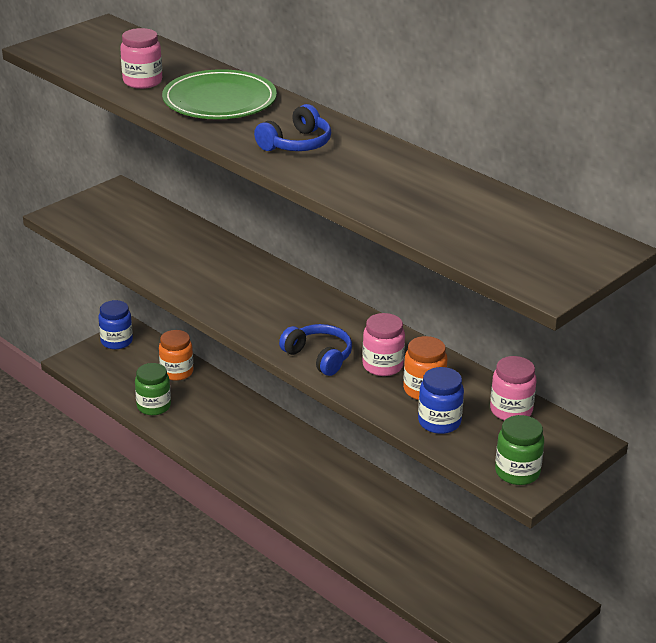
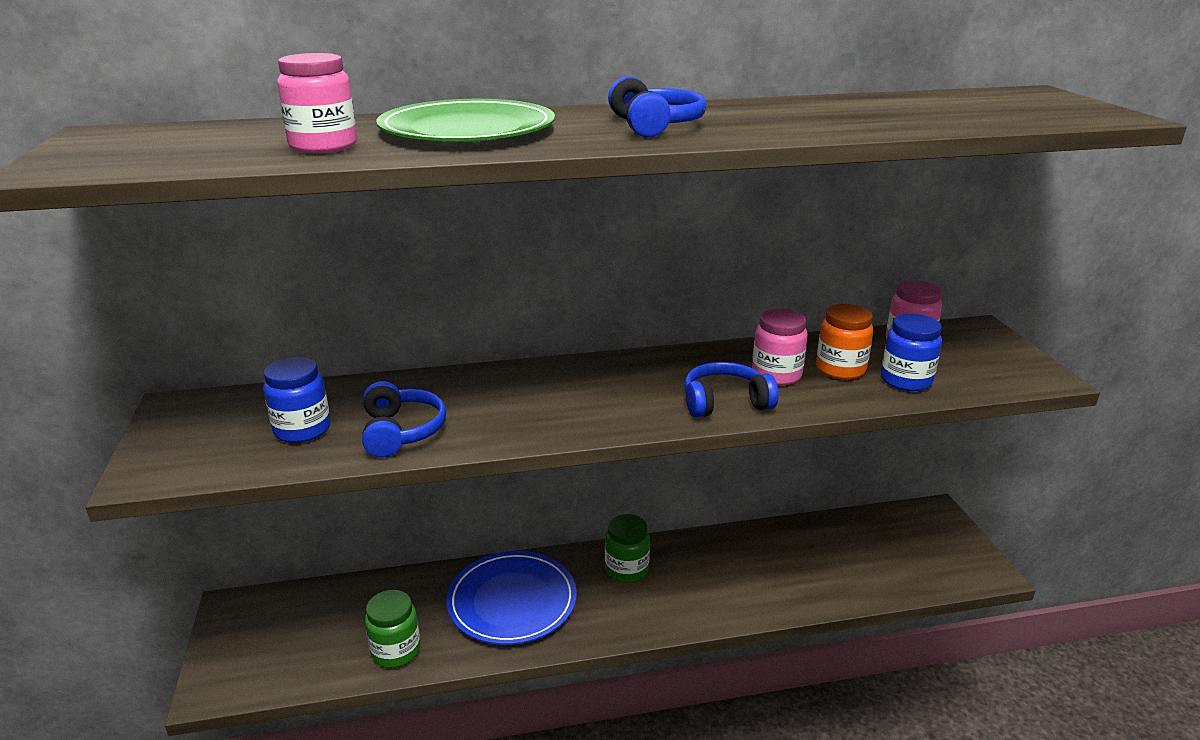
camera: 55 degrees left, 5 degrees down
(116, 341) = (232, 627): blue jar -> blue jar (302, 430)
(165, 263) = (401, 432): none -> blue headphones
(177, 372) = (358, 601): orange jar -> none
(235, 429) = (512, 601): none -> blue plate
(517, 472) = (1018, 373): green jar -> green jar (626, 569)

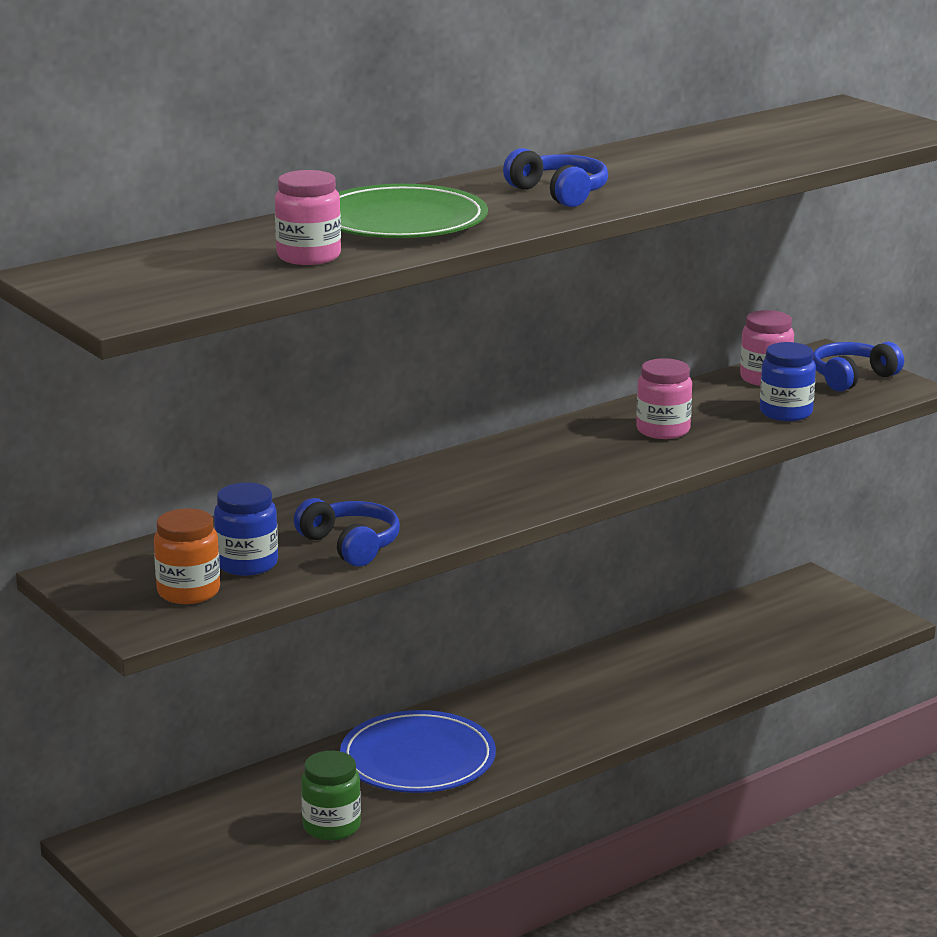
camera: 25 degrees left, 5 degrees down
(626, 569) = (518, 704): green jar -> none
(725, 403) = (636, 462): blue headphones -> blue headphones (852, 378)
(840, 369) = (719, 414): orange jar -> orange jar (188, 592)

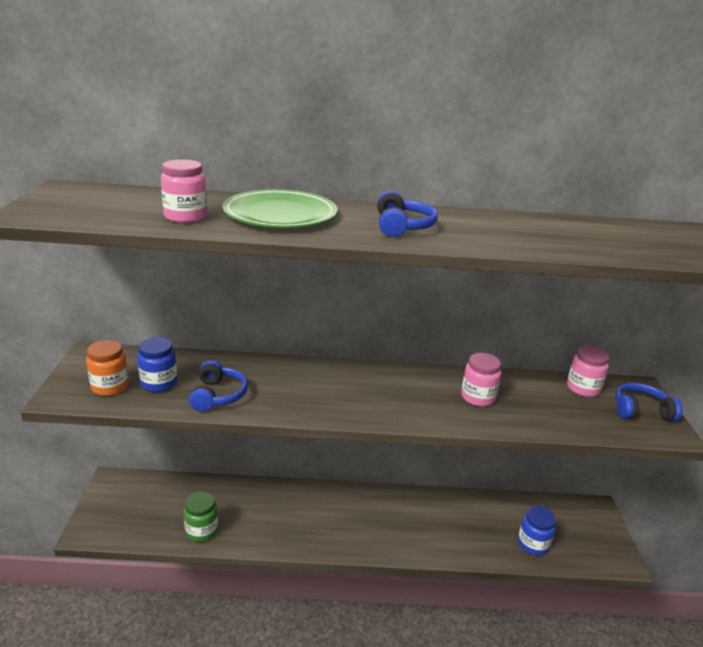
camera: 35 degrees right, 5 degrees up
(418, 759) = (284, 512): blue plate -> none
(786, 412) = (568, 418): blue jar -> blue jar (533, 544)

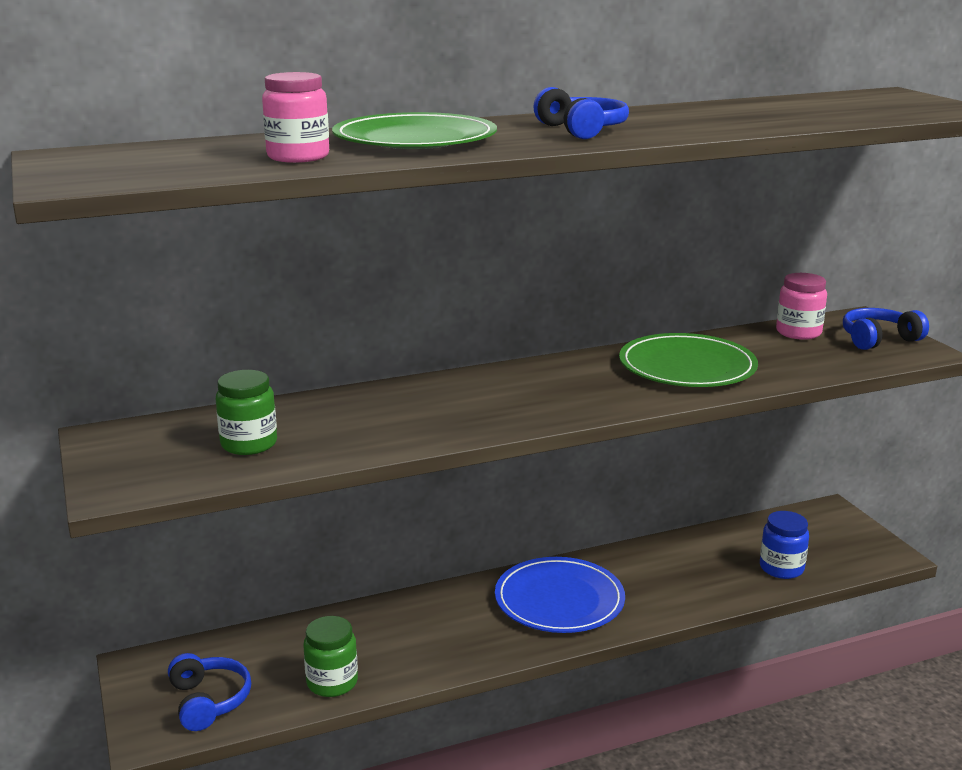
camera: 20 degrees left, 5 degrees down
(110, 387) = (178, 464): orange jar -> none
(159, 383) = (249, 444): blue jar -> green jar
(218, 395) = (350, 438): blue headphones -> blue headphones (209, 701)
(369, 518) = (559, 600): none -> blue plate
(477, 397) = (687, 367): pink jar -> green plate

